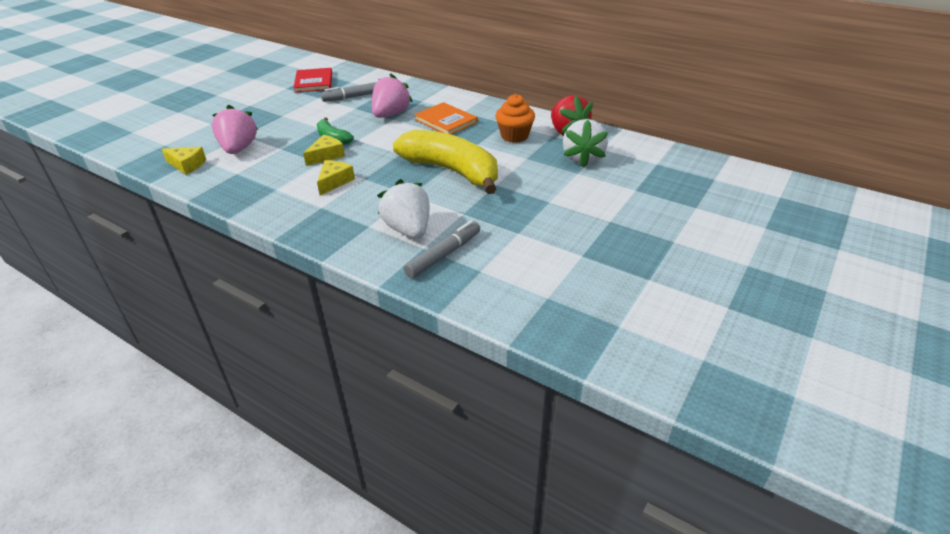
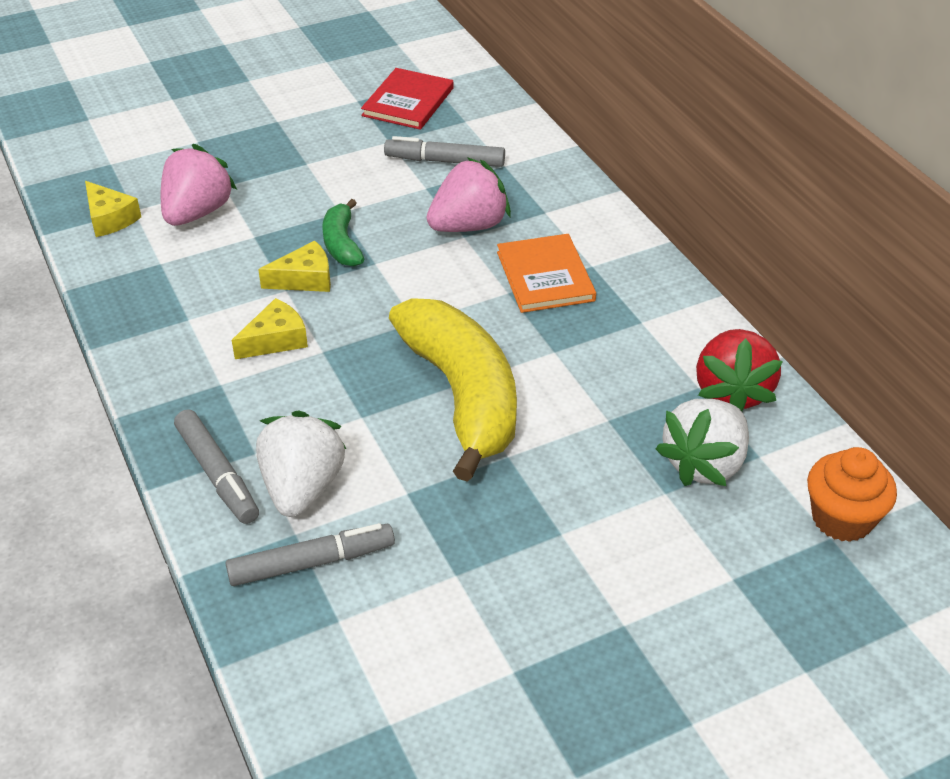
camera: 30 degrees right, 5 degrees up
(357, 241) = (217, 474): none -> grey marker
(514, 136) = (630, 360): orange cupcake -> orange cupcake (842, 518)

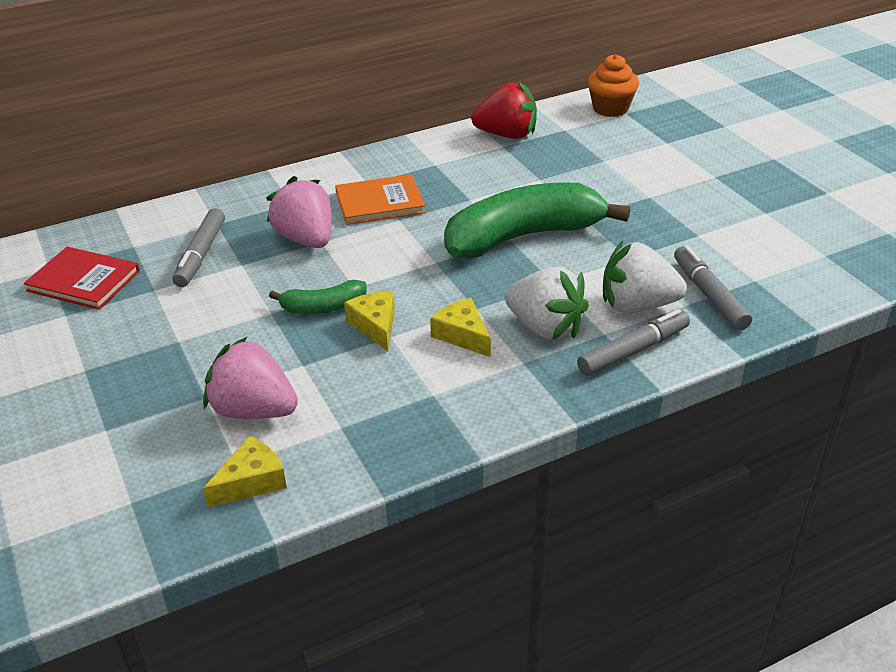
camera: 90 degrees left, 5 degrees down
(462, 395) = (523, 236): yellow banana -> green banana
(704, 464) = (575, 147): white strawberry -> white strawberry (545, 327)

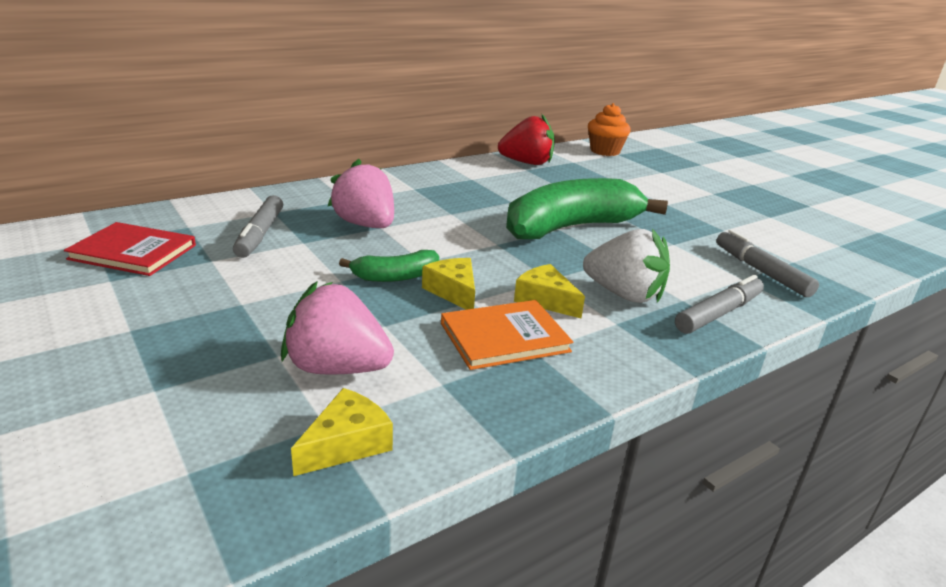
camera: 10 degrees left, 10 degrees down
(380, 202) = (430, 201): orange book -> orange book (504, 337)
(637, 305) = (701, 278): white strawberry -> none

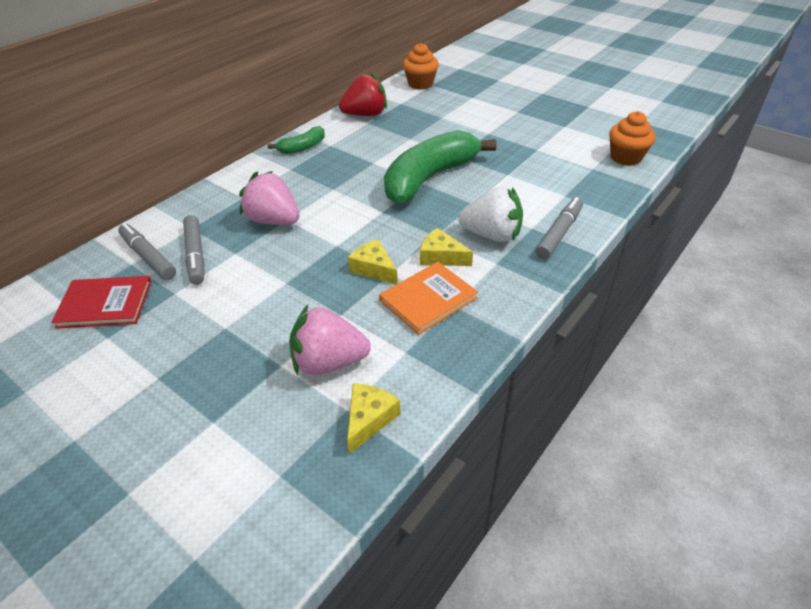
camera: 15 degrees left, 15 degrees up
(395, 276) = (325, 267): green banana -> green banana (302, 147)
(761, 271) = (574, 185): grey marker -> grey marker (148, 257)
(845, 260) = (626, 157): none -> orange cupcake

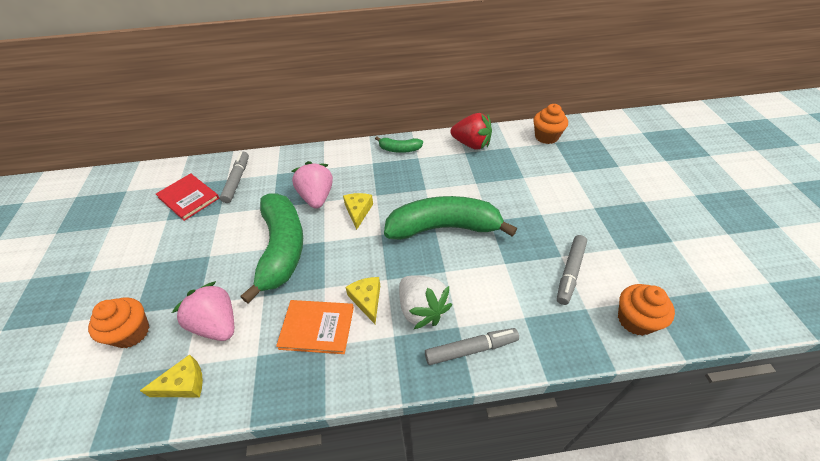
camera: 45 degrees right, 5 degrees up
(196, 255) = (256, 194): grey marker -> grey marker (570, 272)
(239, 436) = (132, 332): none -> orange cupcake
(302, 274) = (282, 248): none -> green banana
(374, 268) = (320, 276): yellow cheese -> yellow cheese (358, 211)

